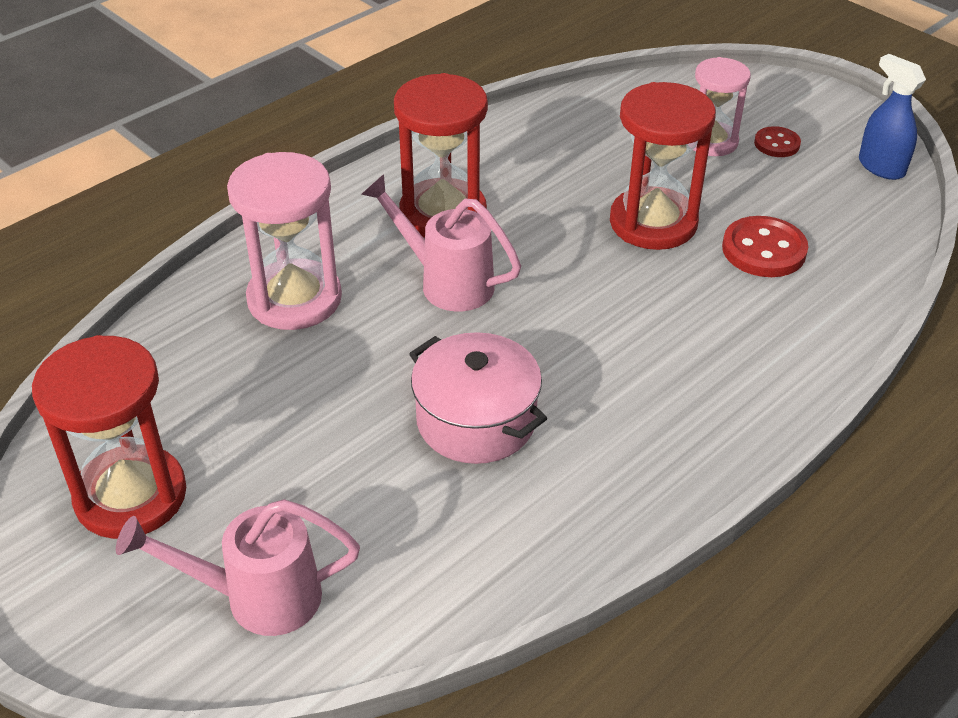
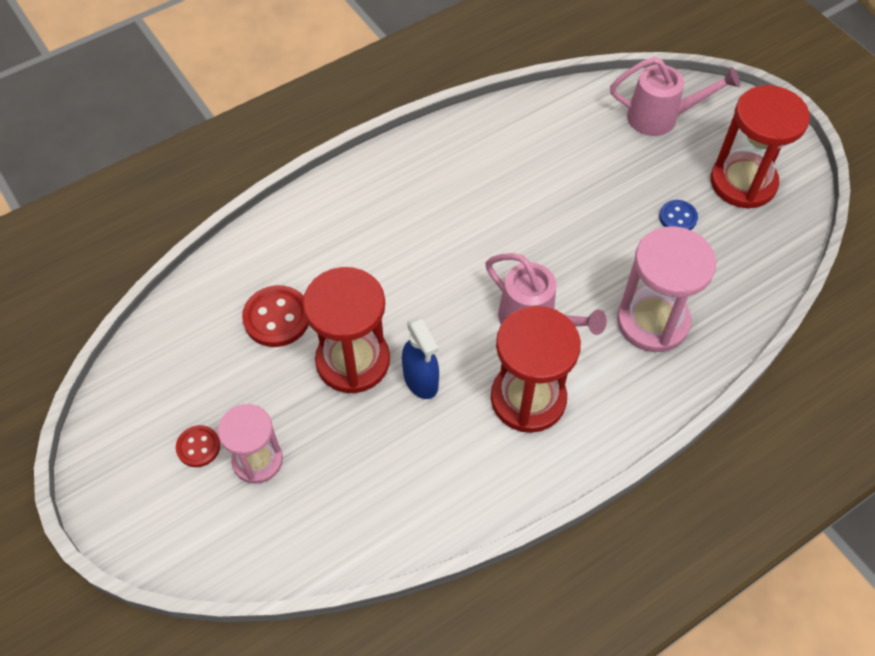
camera: 170 degrees left, 15 degrees up
(246, 428) = (678, 217): none -> blue button
(476, 421) = (529, 203): pink pot -> none
(881, 167) = (123, 400): blue spray bottle -> blue spray bottle (421, 380)

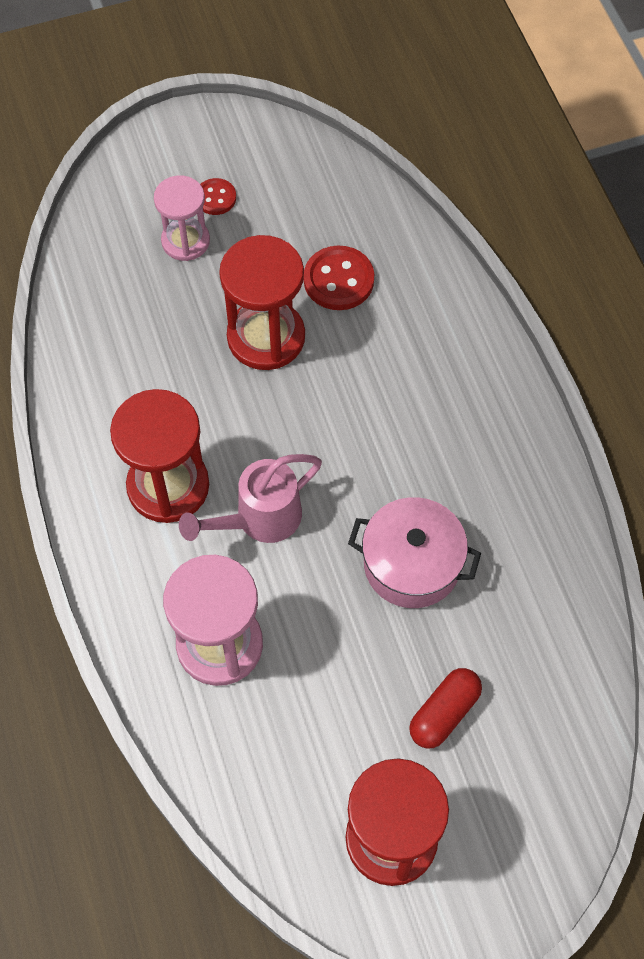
camera: 105 degrees right, 5 degrees up
(421, 380) = (223, 392): blue spray bottle -> none
(534, 210) = (412, 564): none -> pink pot
(641, 170) = (444, 713): none -> red capsule
(661, 118) = (528, 774): pink watering can -> none
(678, 217) = (357, 730): blue button -> none

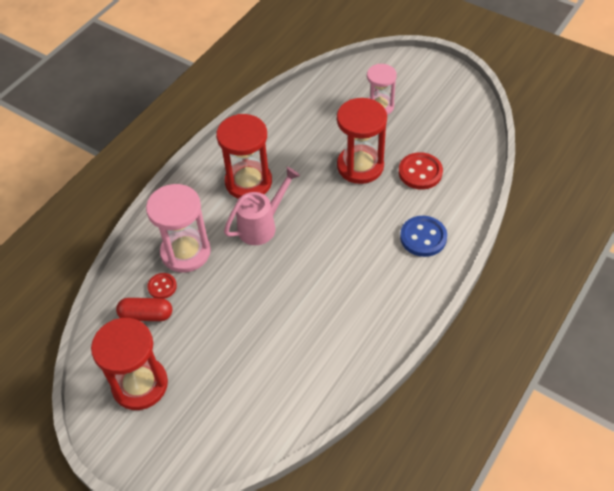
camera: 55 degrees right, 10 degrees down
(215, 198) = (414, 101): red button -> red button (162, 286)
(259, 519) = (262, 225): pink watering can -> pink watering can turned 120 degrees clockwise
(412, 564) = (293, 300): pink pot -> none
(441, 353) = (423, 237): none -> blue button
(444, 713) = (224, 365): red capsule -> red capsule (146, 315)

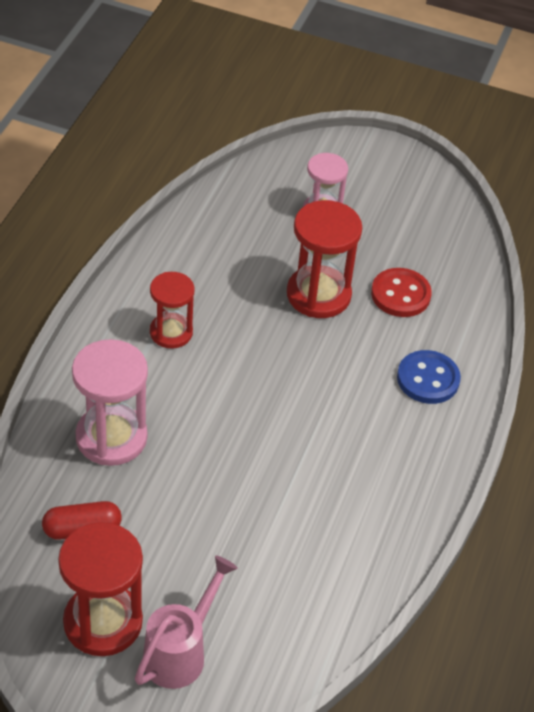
camera: 20 degrees left, 5 degrees down
(162, 286) = (92, 488): red button -> none
(248, 182) = (171, 332): red hourglass -> red hourglass, size x0.64
(262, 225) = (208, 389): pink watering can -> pink watering can (180, 652)

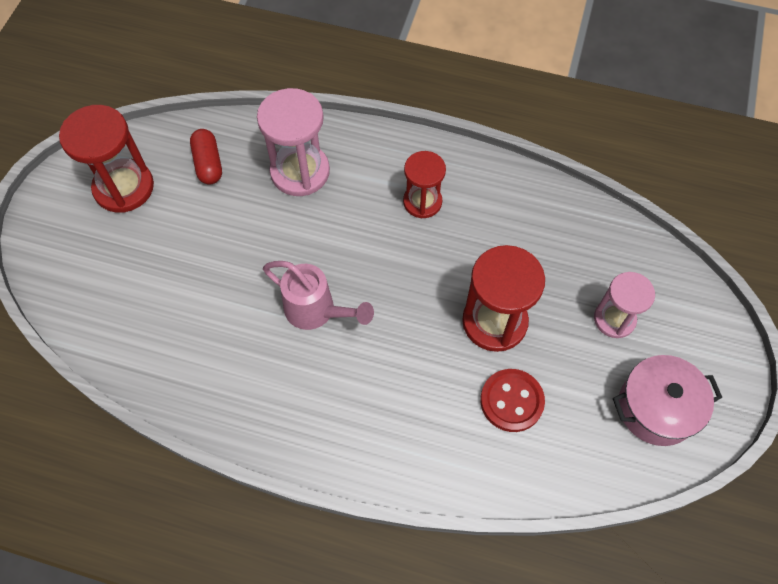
camera: 90 degrees right, 15 degrees up
(180, 652) = (95, 241): pink watering can -> pink watering can (316, 311)
(409, 201) = (656, 408): none -> pink pot
(428, 379) = (399, 430): blue button -> none

